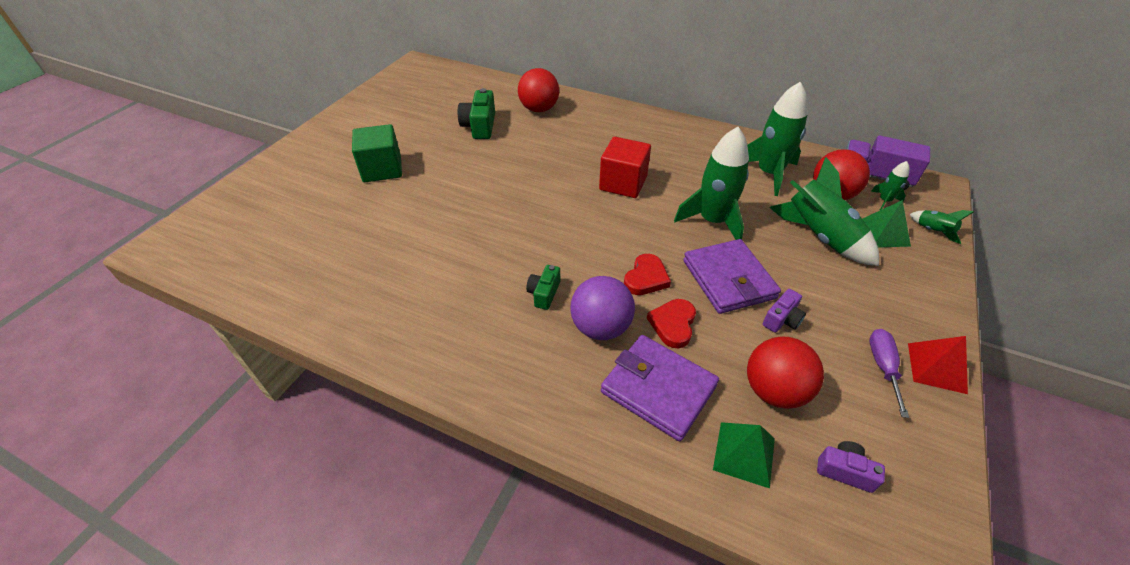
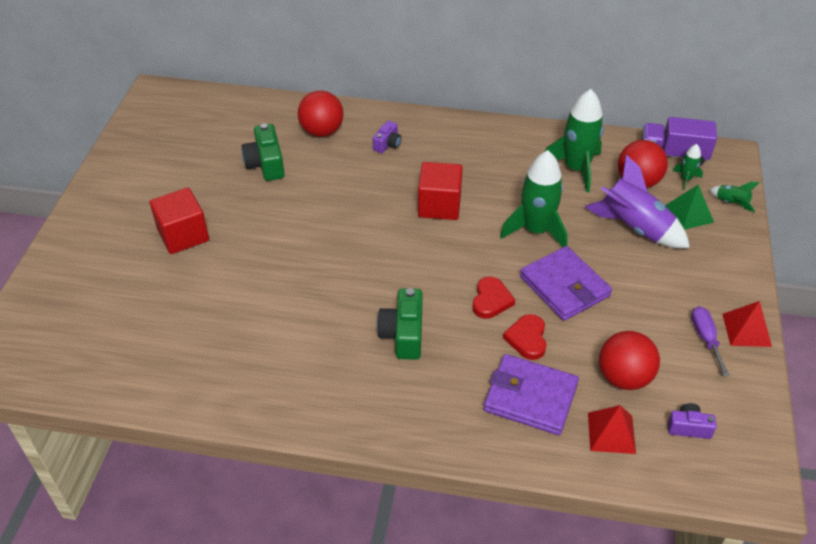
camera: 15 degrees left, 0 degrees up
(382, 169) = (183, 235): green cube -> red cube
(544, 293) = (403, 334): green camera -> green camera, size x1.67
(600, 327) = (465, 355): purple ball -> none
(744, 453) = (611, 432): green pyramid -> red pyramid
(782, 319) = (618, 314): purple camera -> purple camera (387, 144)
(819, 237) = (634, 228): green rocket -> purple rocket

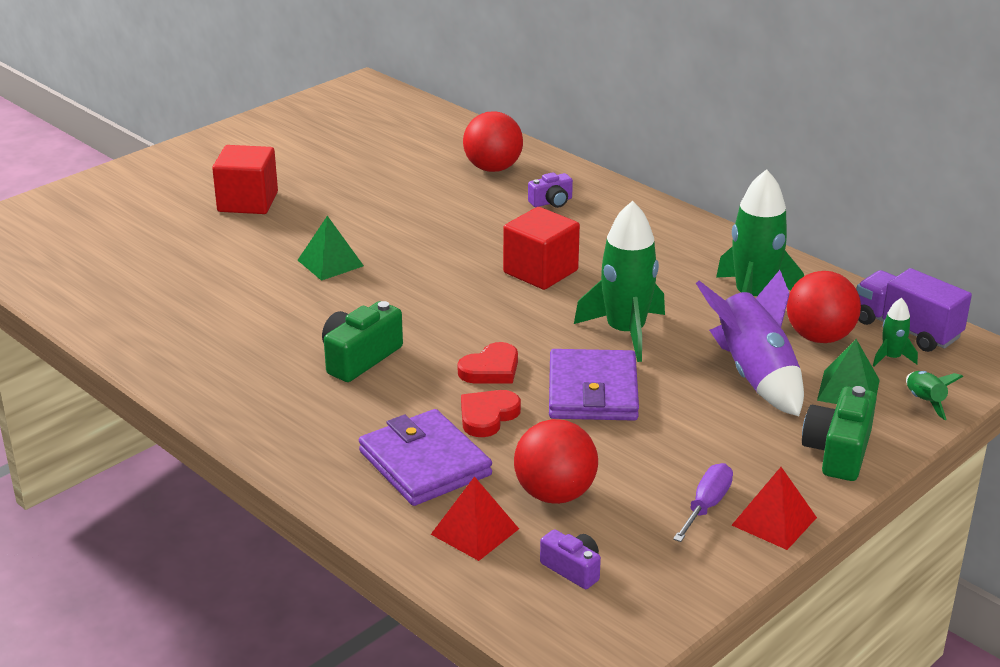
camera: 35 degrees right, 15 degrees down
(266, 164) = (399, 175): green camera -> green camera (838, 451)
(299, 262) = (330, 263): none -> green pyramid

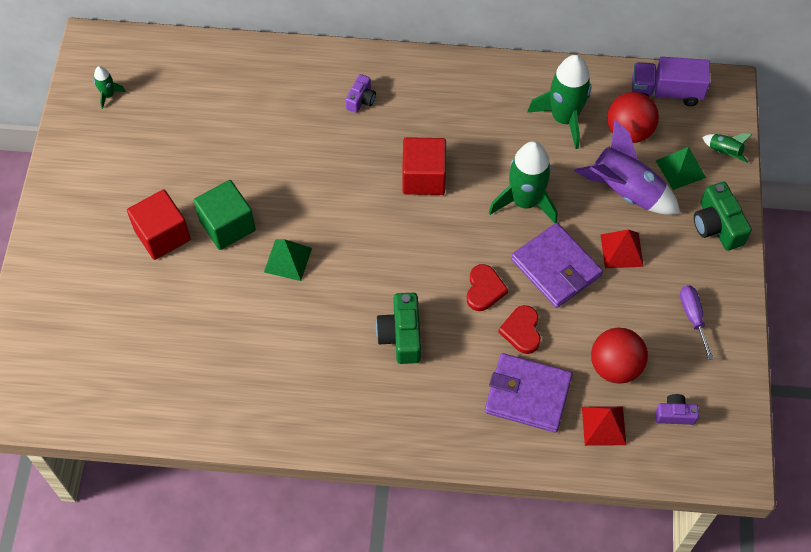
camera: 40 degrees left, 30 degrees up
(310, 220) = (227, 225): none -> green cube
(493, 168) = (288, 87): red ball -> none
(774, 521) = (732, 304): red pyramid -> red pyramid (621, 250)
(891, 358) = (678, 124): green rocket -> green rocket (108, 95)

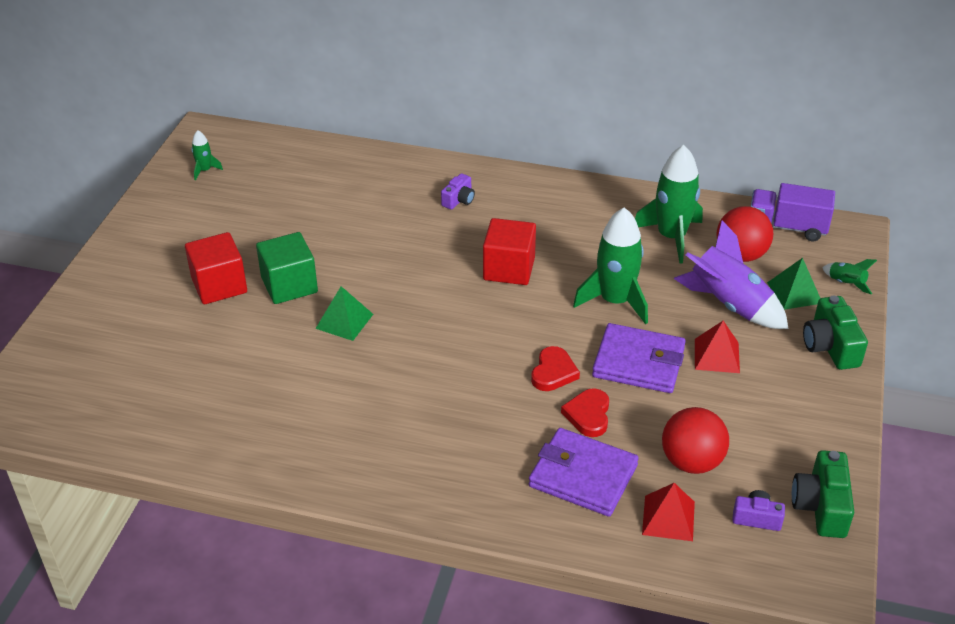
camera: 10 degrees right, 20 degrees down
(401, 335) = (450, 402): green camera -> green camera (821, 506)
(556, 268) = (638, 362): purple wallet -> purple wallet turned 45 degrees counterclockwise
(693, 317) = (791, 426): purple screwdriver -> none

